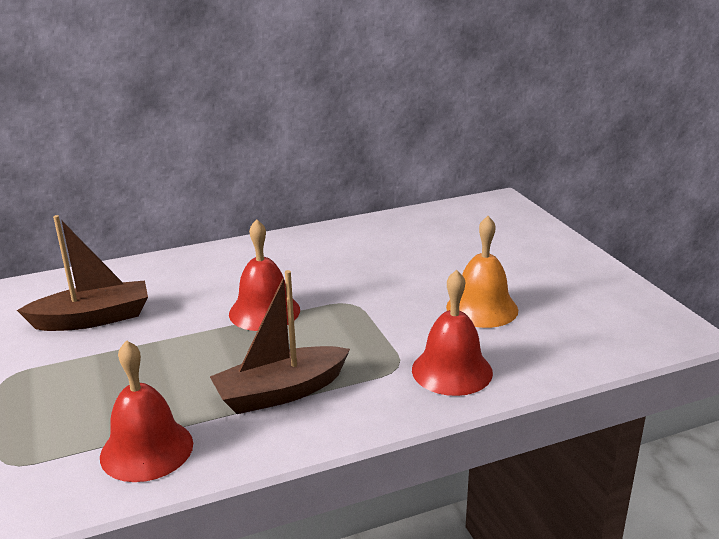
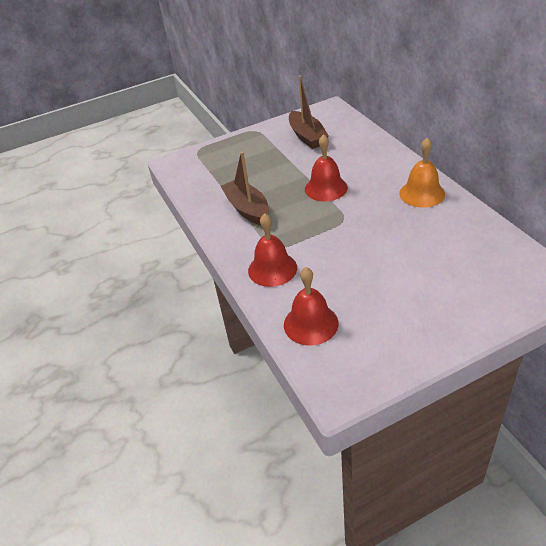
camera: 90 degrees right, 15 degrees up
(146, 449) = (204, 181): red bell -> red bell (311, 324)
(482, 308) = (350, 278): orange bell -> orange bell (422, 193)

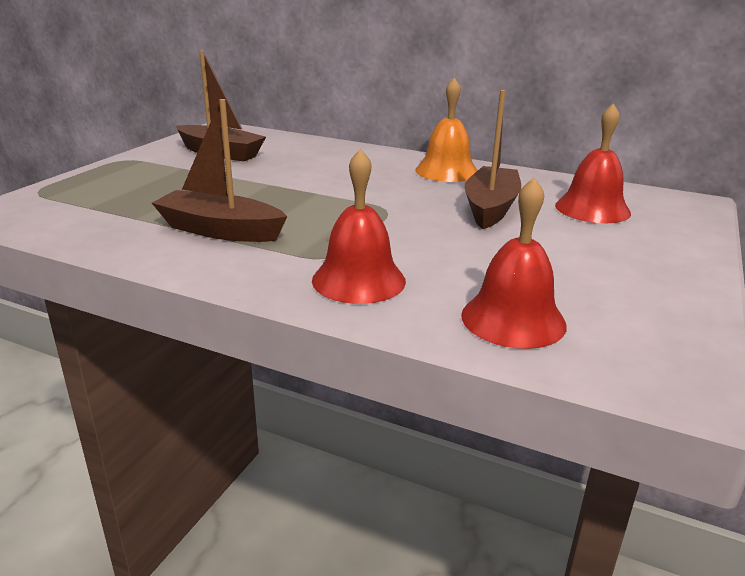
camera: 45 degrees left, 15 degrees down
(326, 188) = (317, 188): red bell -> red bell (592, 209)
(404, 239) = (490, 208): none -> brown boat

